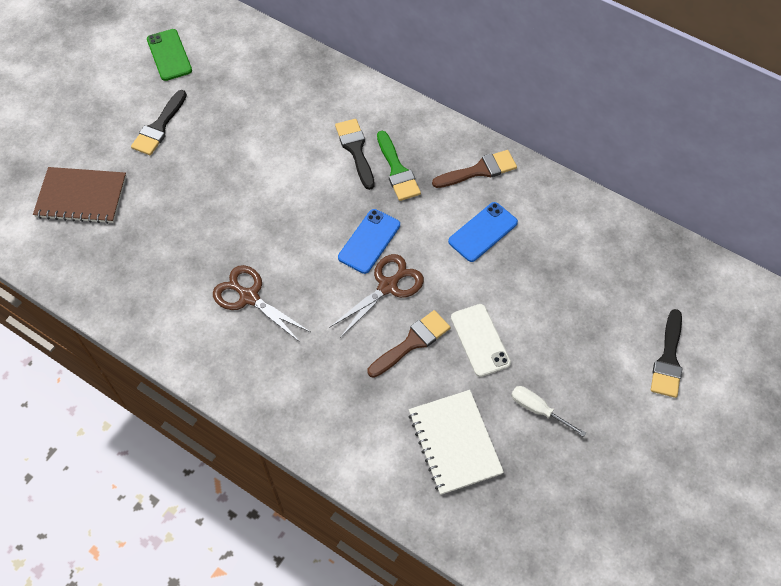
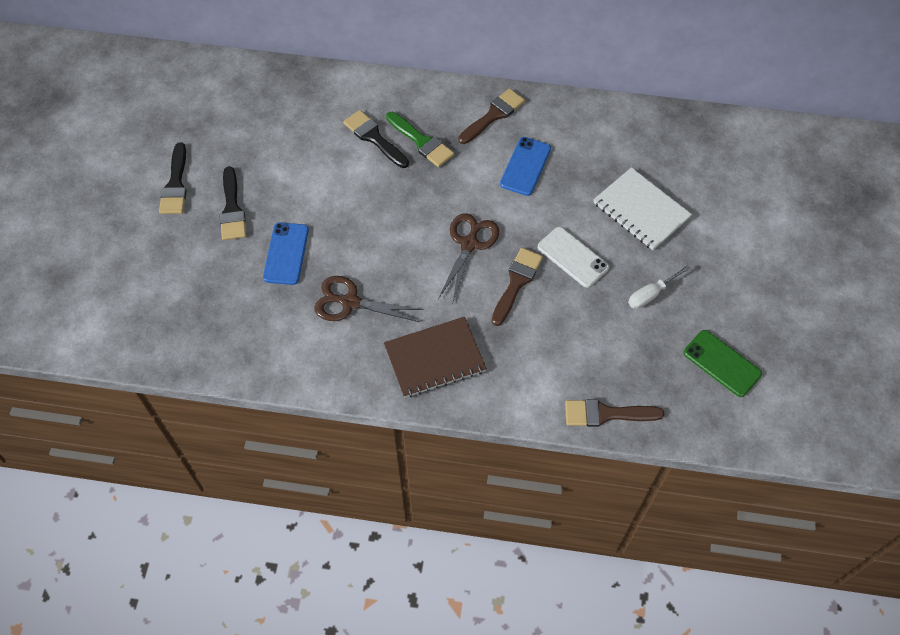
camera: 25 degrees left, 0 degrees up
(81, 197) = (136, 276): brown notebook -> brown notebook (435, 358)
(169, 55) = (146, 115): green phone -> green phone (722, 363)
(369, 241) = (431, 212): blue phone -> blue phone (286, 253)
(427, 511) = (606, 414): none -> brown brush
(454, 442) = (598, 349): white notebook -> white notebook (641, 210)
(538, 410) = (651, 294): white screwdriver -> white screwdriver turned 45 degrees counterclockwise
(668, 359) = (732, 211): black brush -> black brush (232, 209)

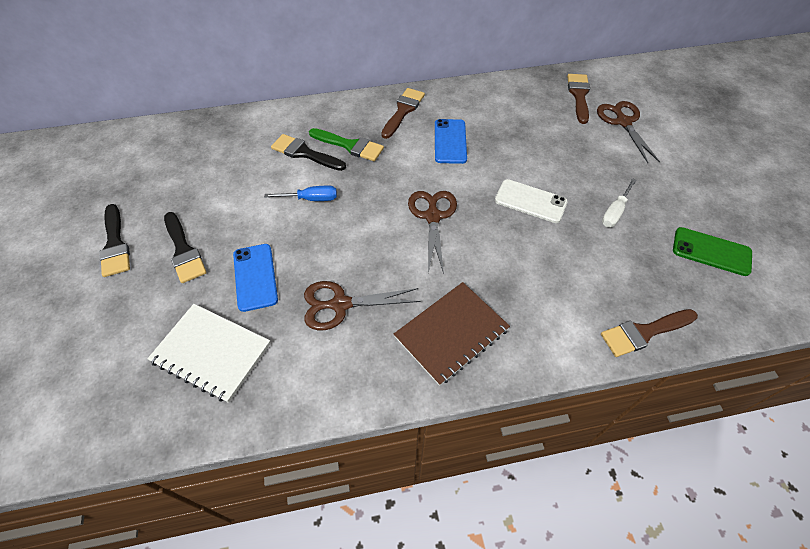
camera: 20 degrees left, 5 degrees down
(362, 190) = (311, 199): none -> blue screwdriver
(516, 282) = (493, 237): brown brush -> brown brush (579, 95)
(641, 210) = (564, 149): white notebook -> white notebook (211, 353)
(725, 197) = (623, 122): none -> brown scissors

